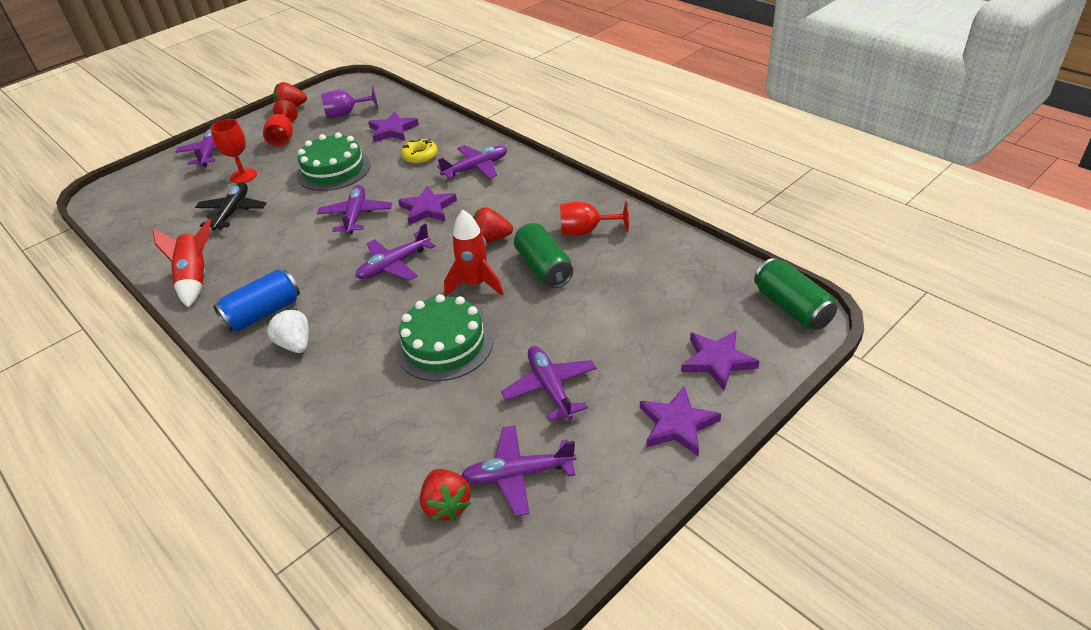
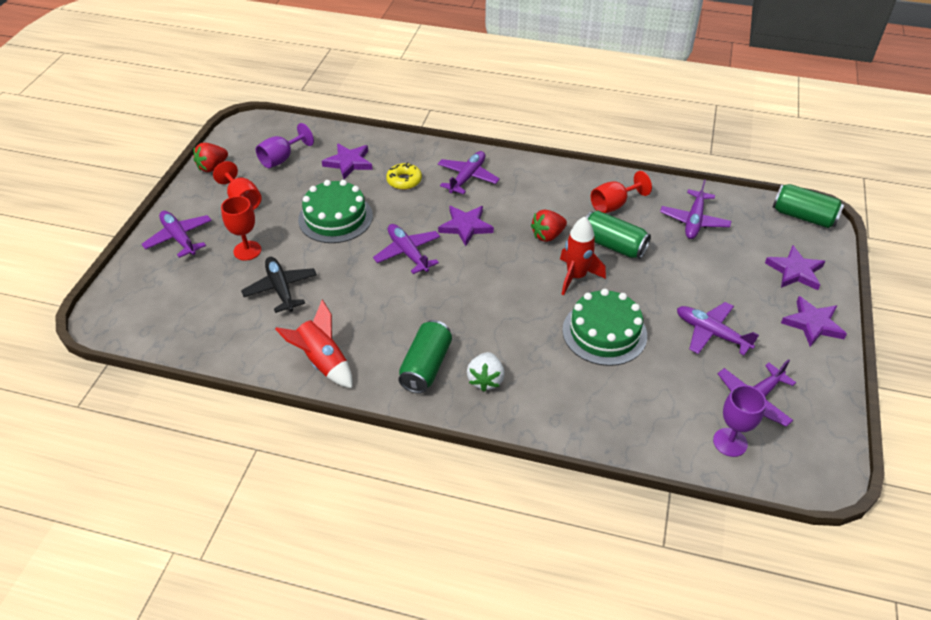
camera: 35 degrees left, 5 degrees up
(263, 313) = (426, 366): blue can -> green can
(295, 344) = (485, 380): white strawberry -> white strawberry turned 105 degrees counterclockwise
(394, 265) = (492, 285): purple plane -> purple plane (694, 221)
(447, 505) = (730, 442): red strawberry -> purple goblet

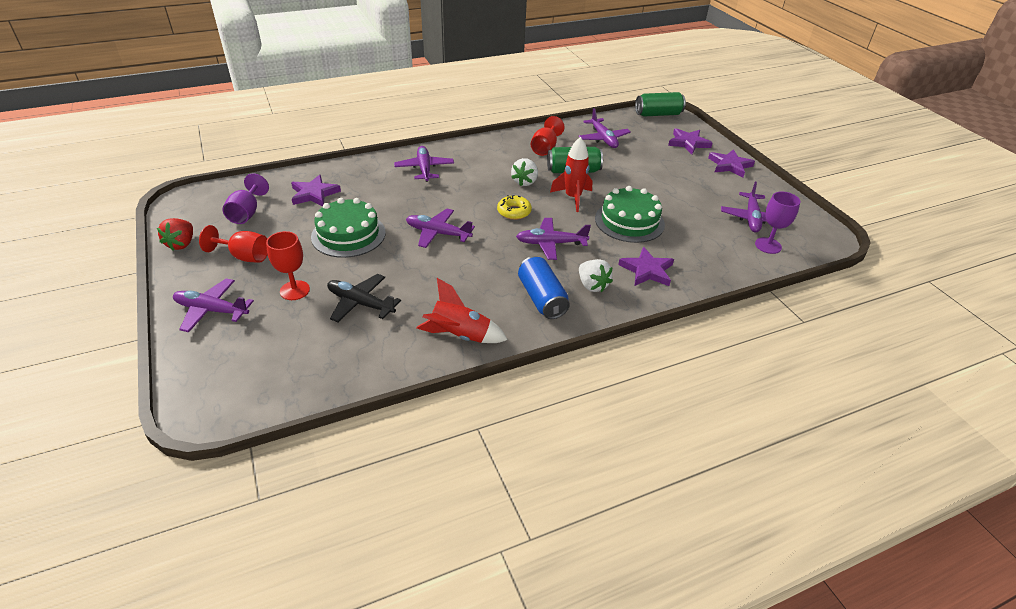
camera: 40 degrees left, 5 degrees down
(404, 180) = (377, 189): yellow donut -> yellow donut (514, 212)
(426, 366) = (541, 298): green can -> blue can
(465, 226) = (461, 199): purple star -> purple star (647, 270)
(547, 235) = (525, 182): red strawberry -> white strawberry
(711, 333) = (687, 194): purple plane -> purple plane (550, 244)

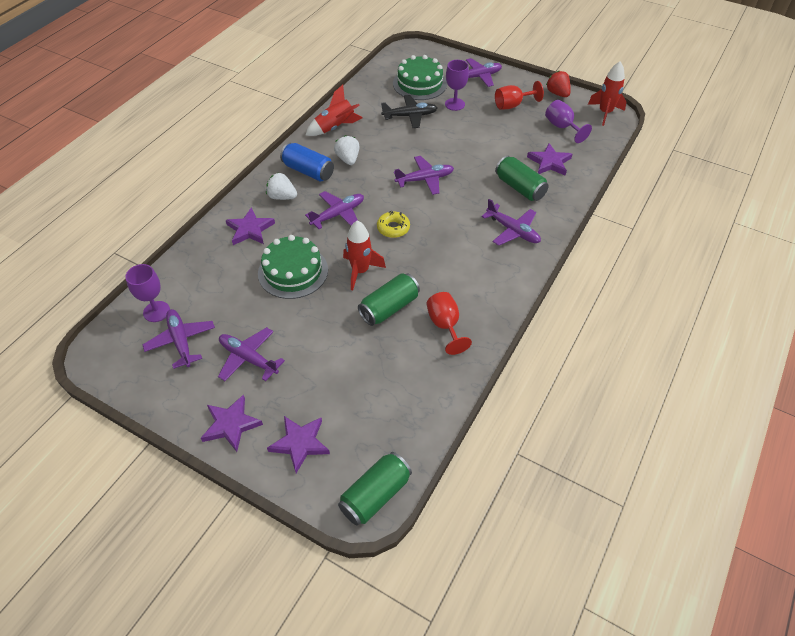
camera: 145 degrees right, 10 degrees up
(187, 205) = (605, 113): none -> red rocket
(294, 290) = (454, 104): red goblet -> purple goblet
(348, 234) = (479, 148): green cake -> green cake (419, 83)
(371, 189) = (520, 187): none -> green can
(525, 182) = (417, 266): white strawberry -> white strawberry (348, 159)
(603, 139) = (401, 384): purple plane -> purple plane (248, 358)

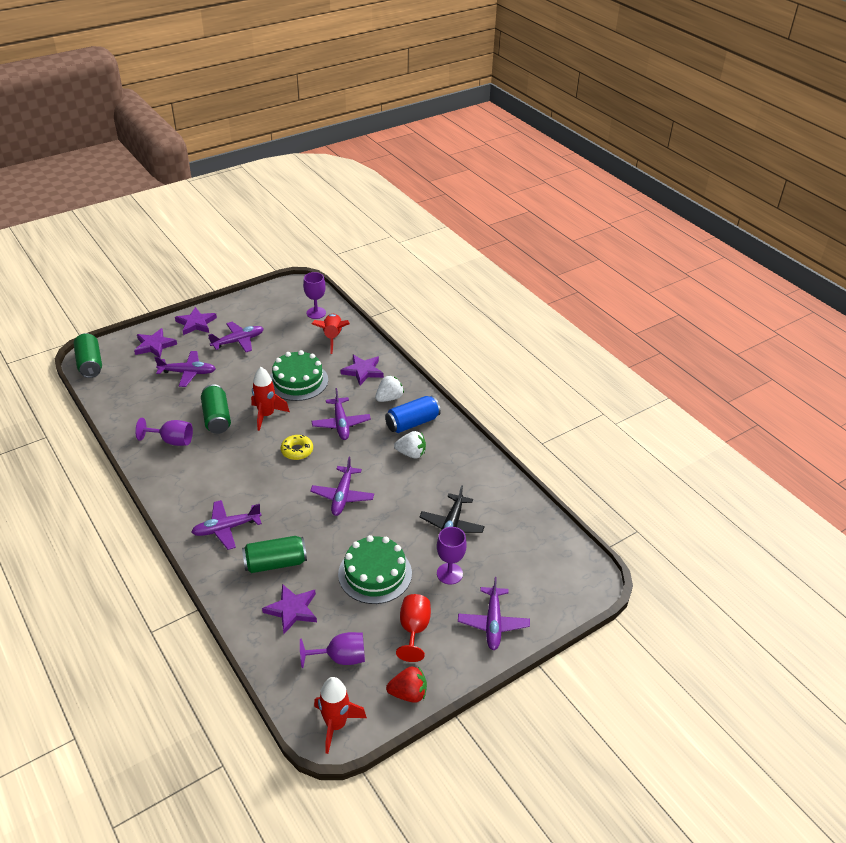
camera: 115 degrees right, 10 degrees down
(181, 341) = (280, 318): purple plane -> purple plane (188, 373)
(335, 128) = (467, 461): red rocket -> red rocket (332, 337)
(419, 83) = (509, 559): green cake -> green cake (375, 573)
(445, 325) = (172, 441): red goblet -> purple goblet

